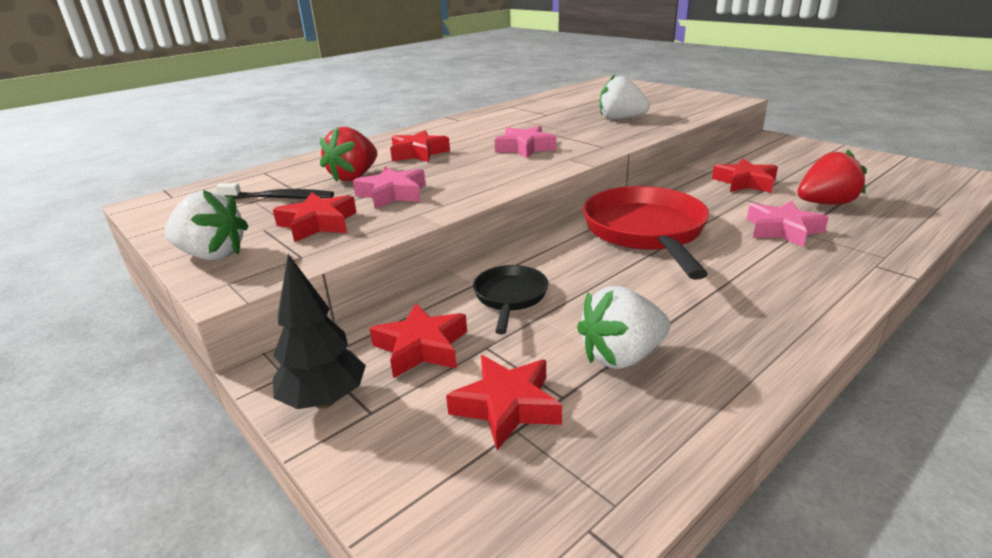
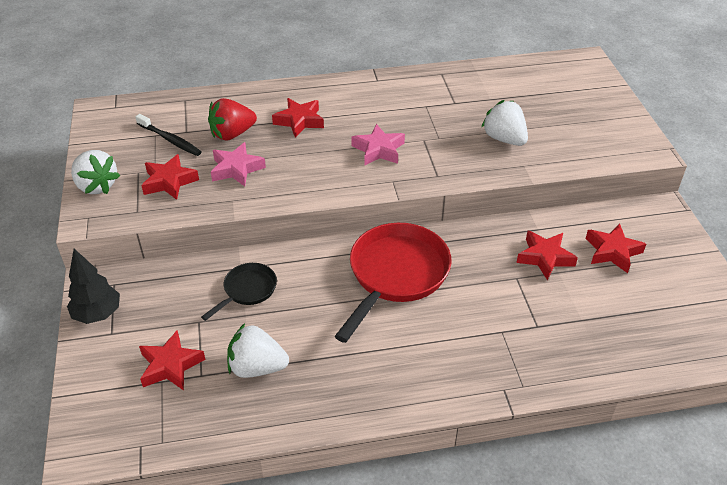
camera: 30 degrees right, 15 degrees up
(421, 347) = (167, 303): red star -> red star (612, 251)
(782, 230) = (492, 323): pink star -> none
(825, 203) = (570, 314): red strawberry -> none

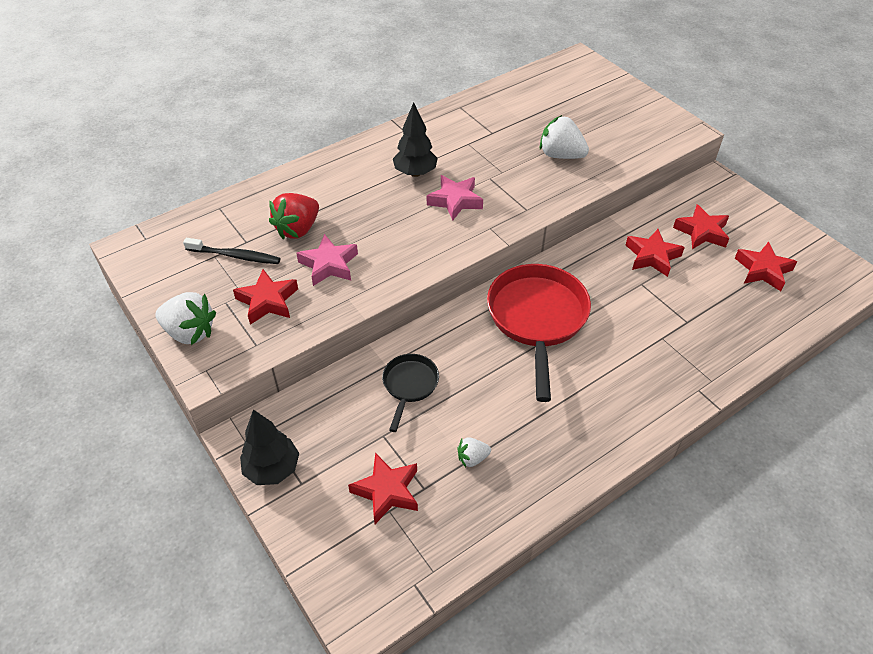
camera: 25 degrees left, 5 degrees up
(257, 367) = (472, 458): white strawberry -> white strawberry, size x0.53
(299, 121) = (357, 195): red star -> red star (763, 270)
(361, 117) = (415, 173): none -> black tree

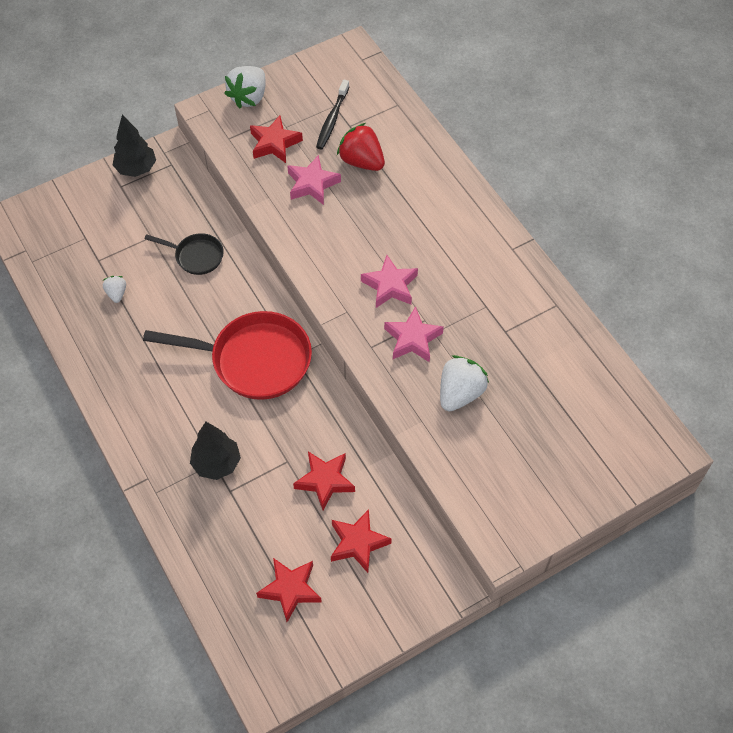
camera: 95 degrees right, 10 degrees up
(387, 491) = (101, 237): red star -> none
(415, 173) = (437, 255): black tree -> black tree (216, 463)
(512, 184) = (413, 339): none -> pink star

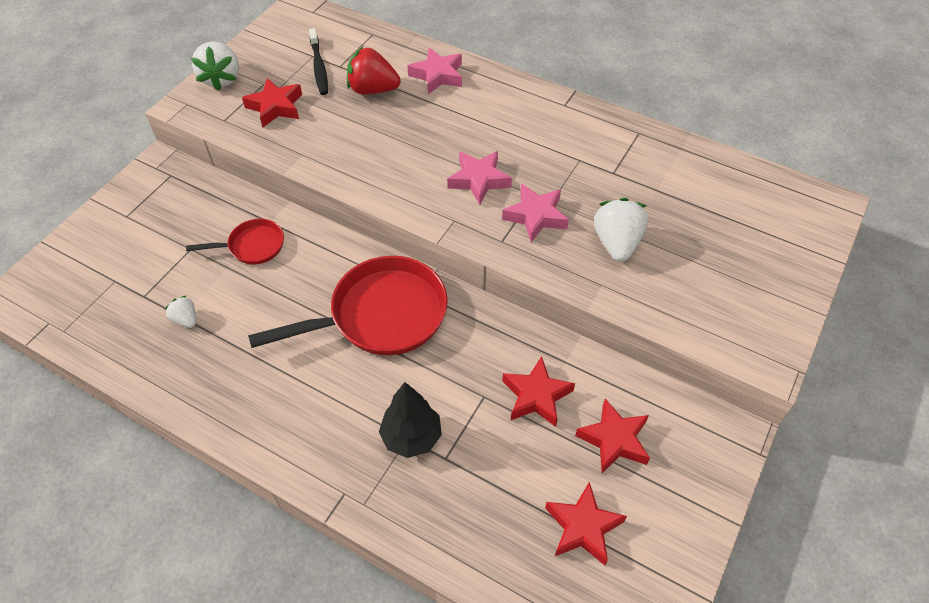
camera: 30 degrees left, 5 degrees down
(136, 169) = (134, 194): black tree -> none
(196, 256) = (252, 246): black pan -> red pan
(312, 184) = (338, 126): pink star -> pink star (437, 75)

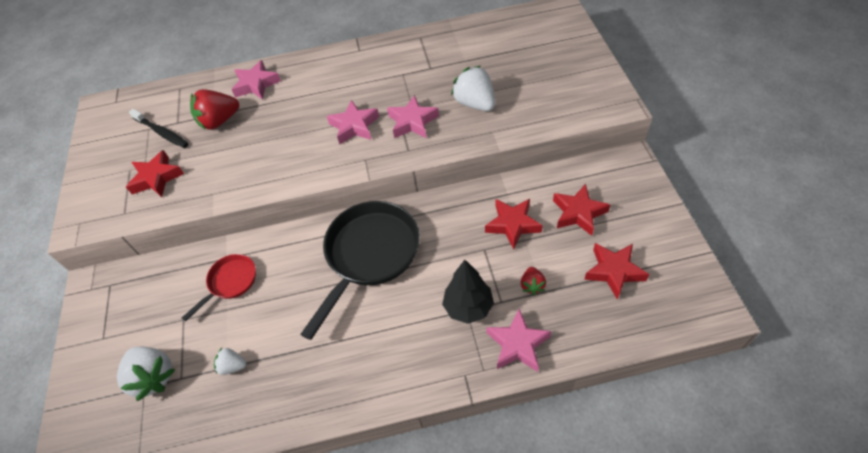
camera: 35 degrees left, 0 degrees up
(222, 79) = (90, 188): white strawberry -> white strawberry (153, 377)
(381, 315) = (369, 255): red pan -> black pan
(416, 510) = (518, 344): none -> pink star
(490, 469) = (532, 285): none -> red strawberry

